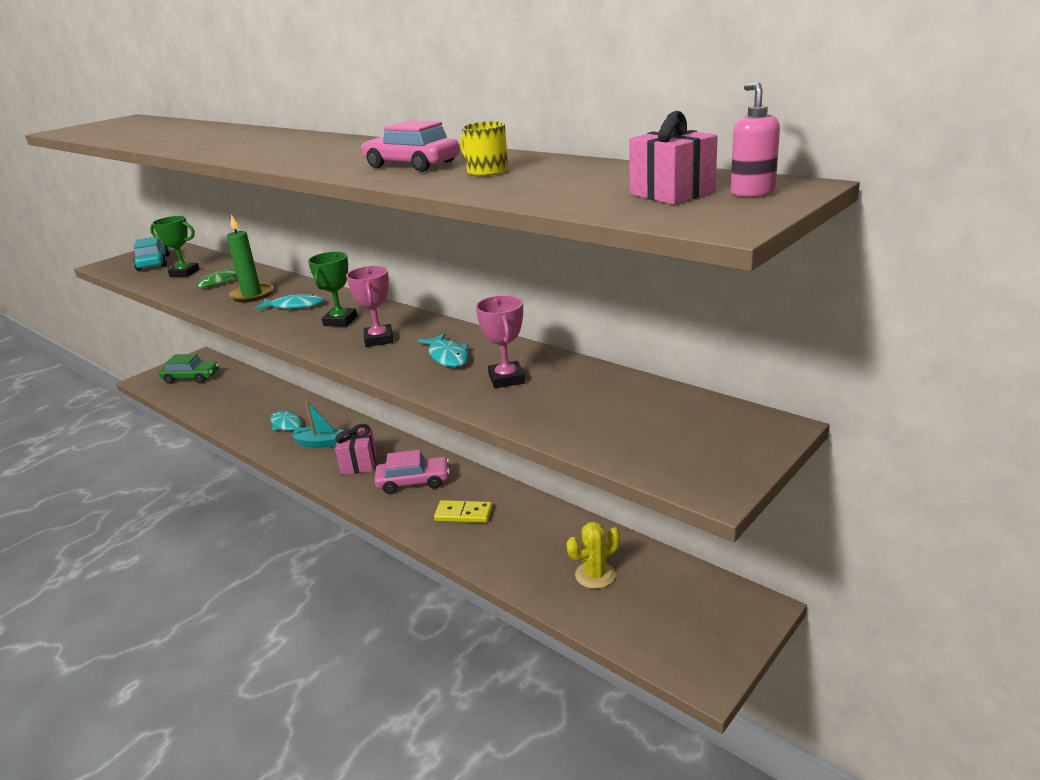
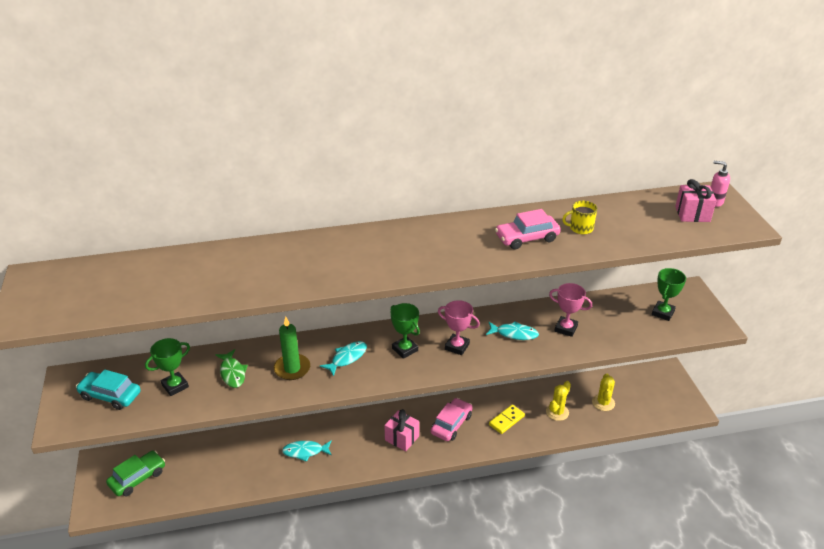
camera: 55 degrees left, 10 degrees up
(322, 444) = (355, 444): turquoise boat -> none
(525, 544) = (557, 412): none -> yellow cactus
(663, 428) = (663, 313): none -> green trophy

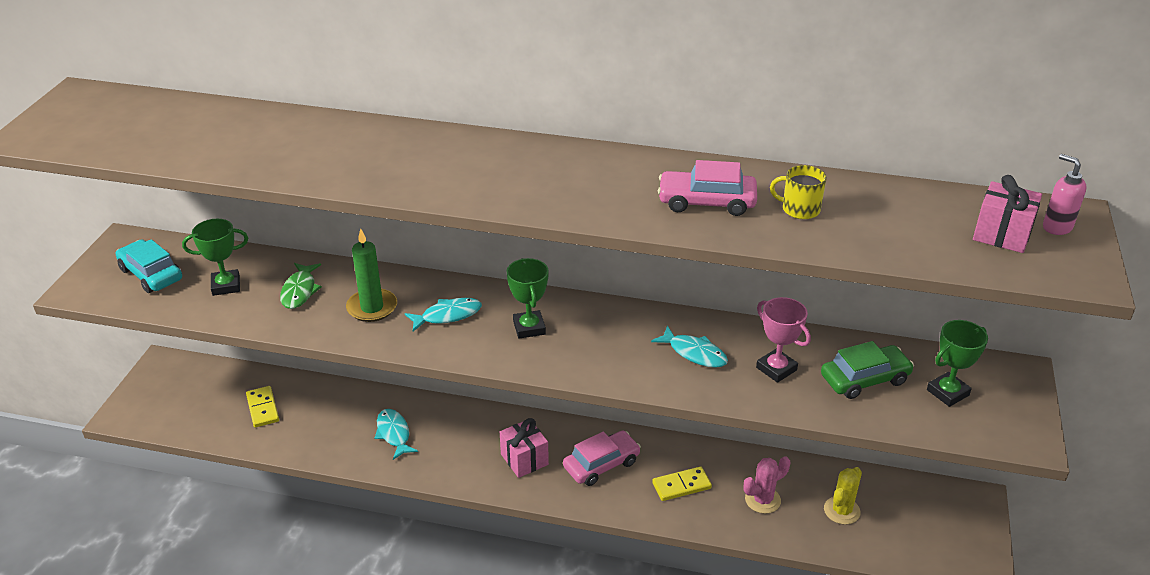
camera: 25 degrees right, 0 degrees up
(138, 478) = (189, 397): green car -> green car (864, 379)
(199, 467) = (263, 408): none -> yellow domino
(305, 451) = (394, 434): turquoise fish -> turquoise fish turned 45 degrees clockwise
(457, 346) = (601, 345): pink trophy -> none
(557, 412) = (762, 500): yellow cactus -> pink cactus

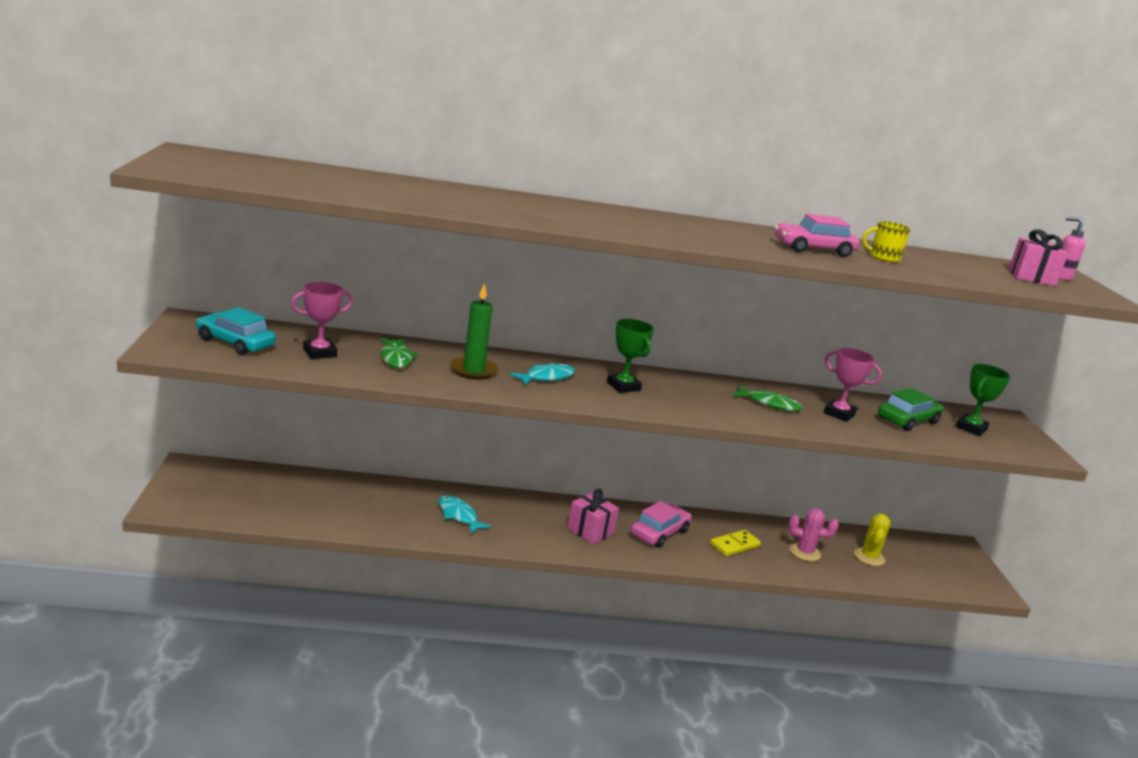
camera: 20 degrees left, 15 degrees down
(226, 286) = (319, 353): green trophy -> pink trophy
(263, 408) = (316, 499): yellow domino -> none
(694, 353) = (769, 404): turquoise fish -> green fish
(762, 500) = (805, 552): pink cactus -> pink cactus turned 60 degrees clockwise

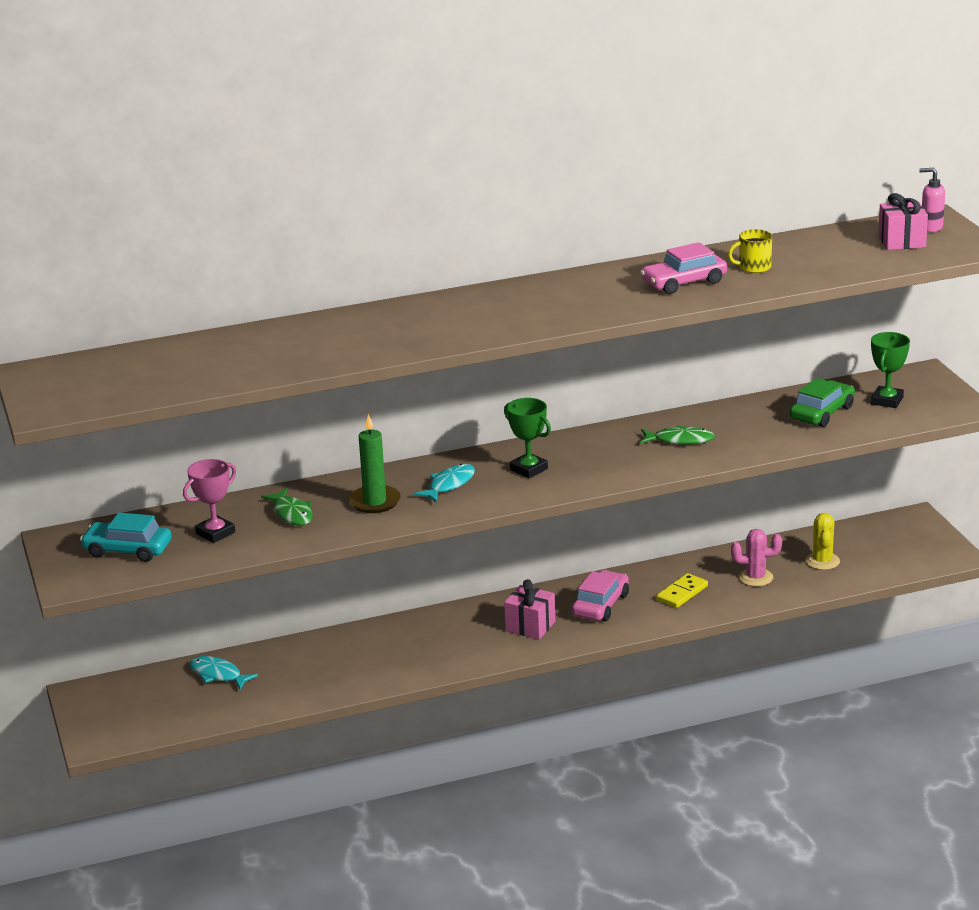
camera: 10 degrees left, 5 degrees up
(459, 515) = (390, 654): turquoise fish -> turquoise fish (218, 675)
(839, 414) = (752, 428): pink trophy -> none

